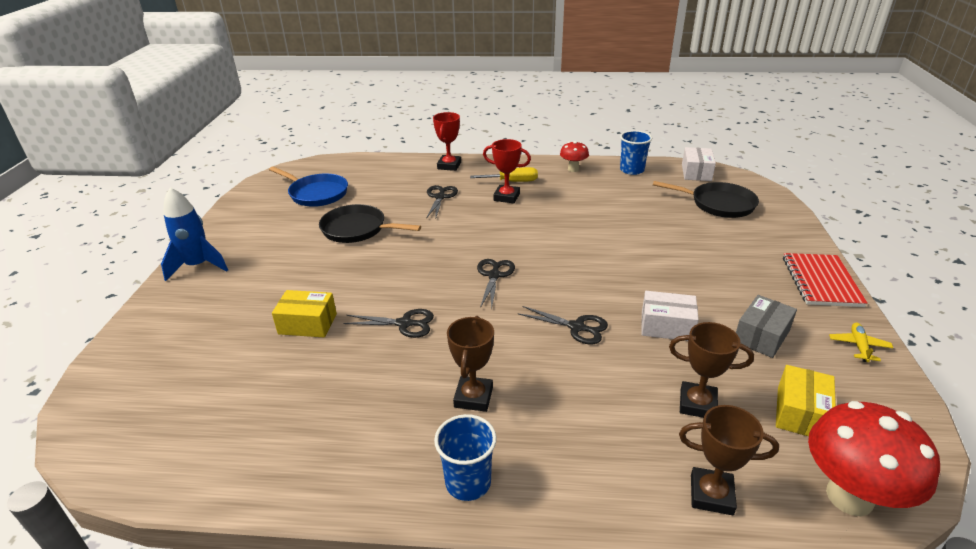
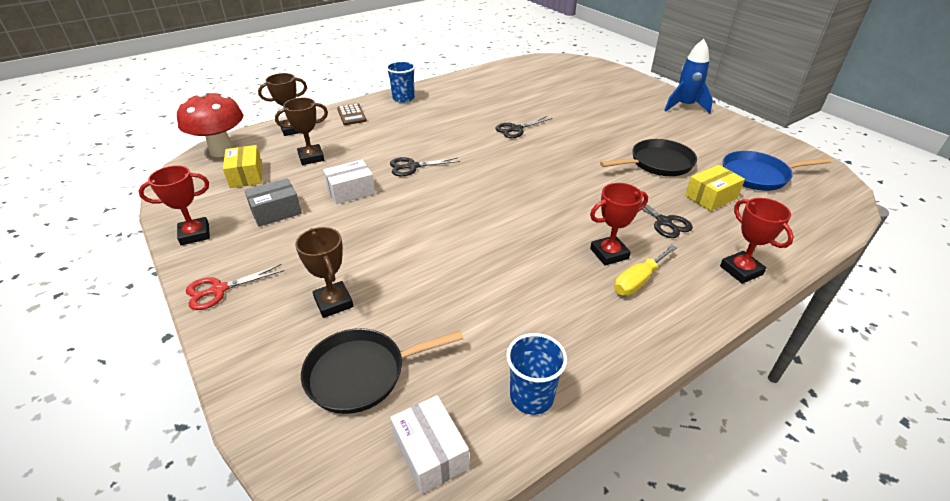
camera: 140 degrees right, 5 degrees up
(307, 324) = (565, 110): yellow box -> yellow box (711, 197)
(473, 397) = (434, 118): brown trophy -> brown trophy (333, 302)
(494, 275) = (506, 174): black scissors -> none
(573, 169) = (607, 348): red mushroom -> none
(589, 481) = (351, 115): none -> brown calculator
(761, 336) = (276, 211): grey box -> grey box turned 60 degrees clockwise
(821, 281) = (219, 290): red notebook -> red scissors
(859, 346) = (195, 234): yellow plane -> red trophy

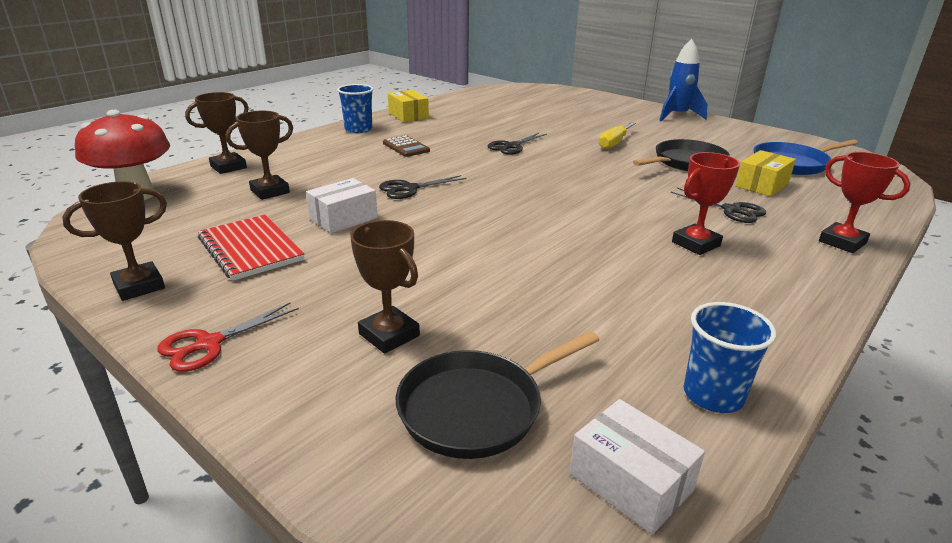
camera: 15 degrees left, 10 degrees down
(195, 234) = (139, 286): red trophy -> brown trophy
(246, 175) = (186, 217): yellow box -> yellow box (408, 116)
(276, 211) = (250, 249): grey box -> red notebook
(351, 115) = (301, 148): brown calculator -> brown calculator (406, 147)
(638, 281) = (746, 264): yellow screwdriver -> yellow screwdriver (614, 143)

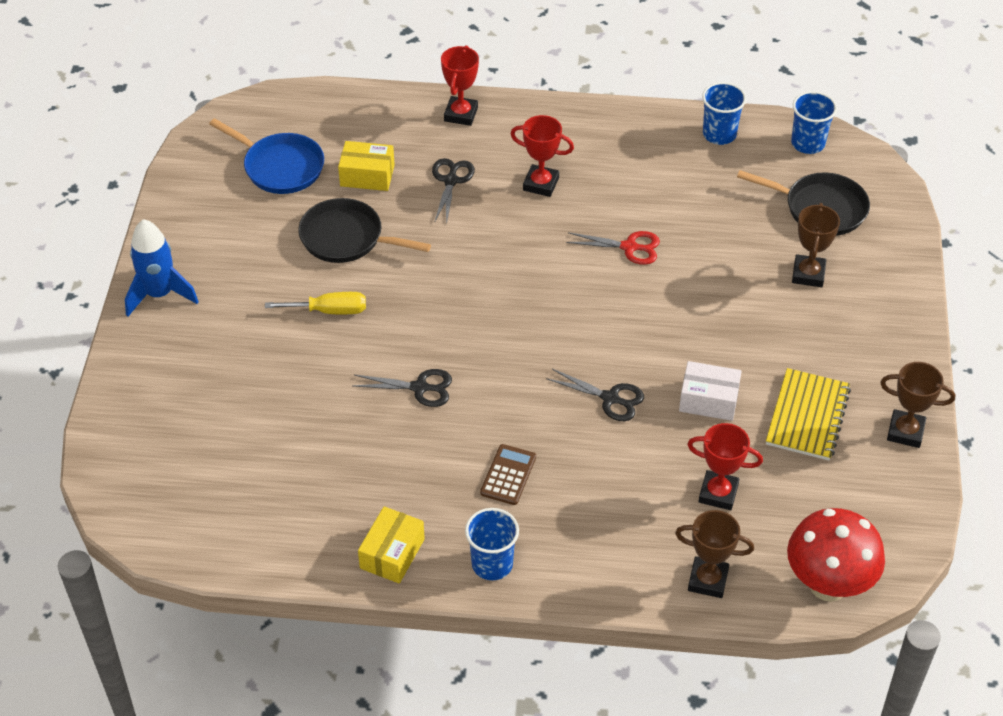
camera: 125 degrees left, 20 degrees up
(209, 344) = (901, 343): red scissors -> red scissors (629, 247)
(250, 249) = (807, 416): red notebook -> yellow notebook
(270, 191) = (718, 493): brown trophy -> red trophy
(630, 482) = (808, 143): white box -> blue cup

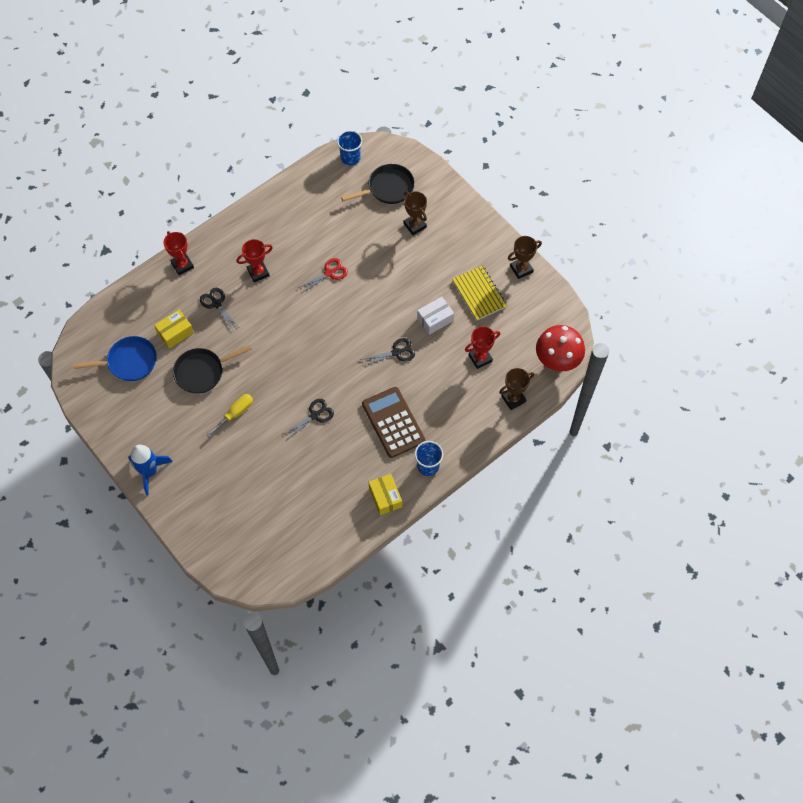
camera: 45 degrees left, 15 degrees up
(508, 475) = (393, 422): brown calculator -> brown calculator, size x1.90
(719, 134) = (308, 183): blue cup -> none

